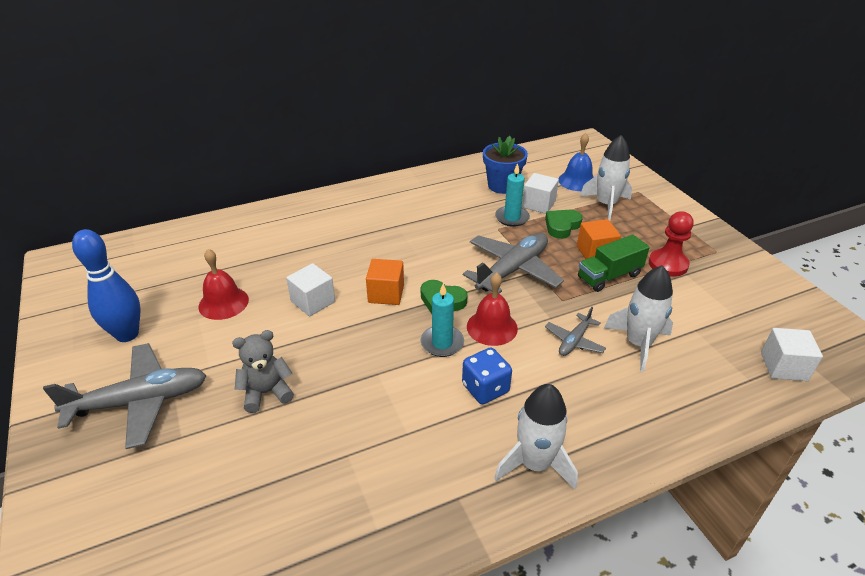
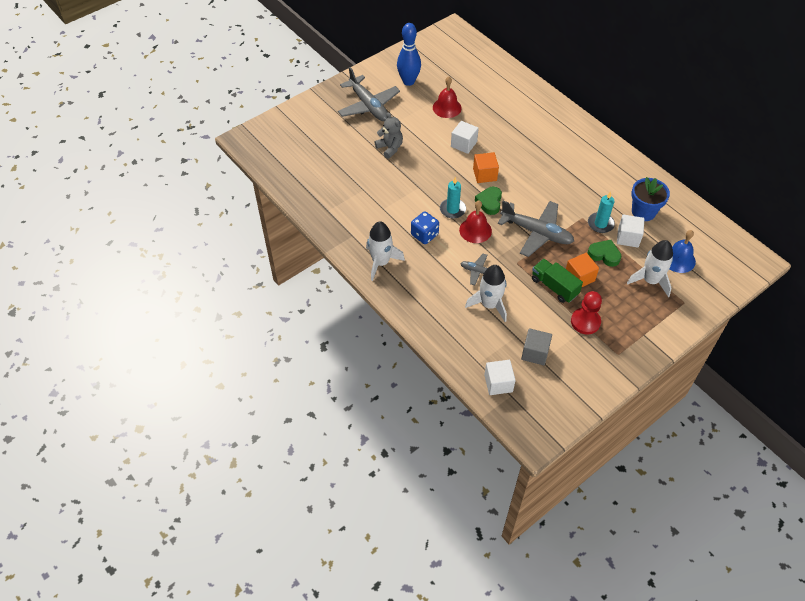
camera: 75 degrees right, 15 degrees up
(723, 318) = (535, 353): none -> grey cube

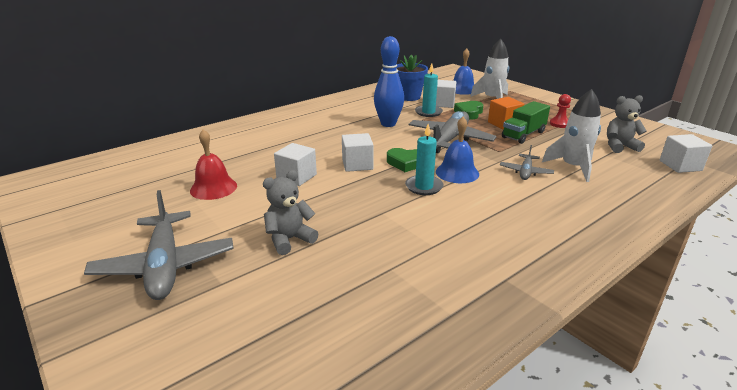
camera: 90 degrees left, 25 degrees down
(368, 105) = (165, 265): grey plane -> grey plane turned 105 degrees clockwise
(381, 262) = (551, 247): white rocket -> none
(408, 81) = (127, 221): blue bowling pin -> blue bowling pin (388, 124)
(424, 235) = (478, 208): blue dice -> none
(475, 230) = (457, 172): red bell -> blue bell
(485, 174) = (357, 164): orange cube -> white cube
(535, 353) = (619, 146): grey cube -> grey teddy bear
(585, 322) = (559, 124): red pawn -> red pawn, size x0.65

